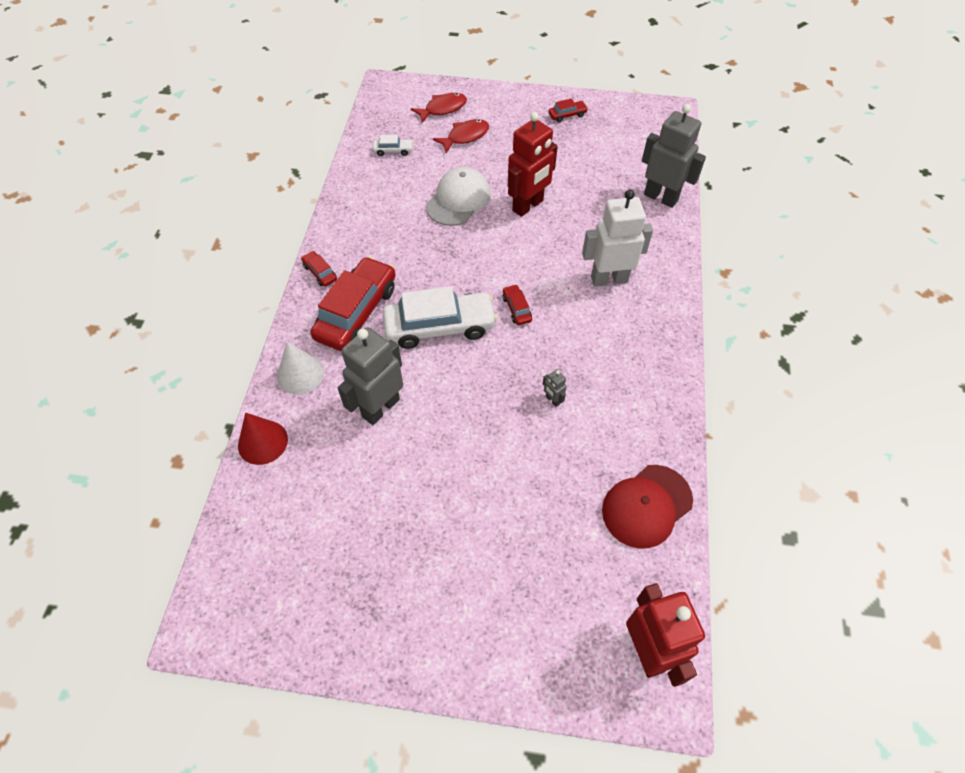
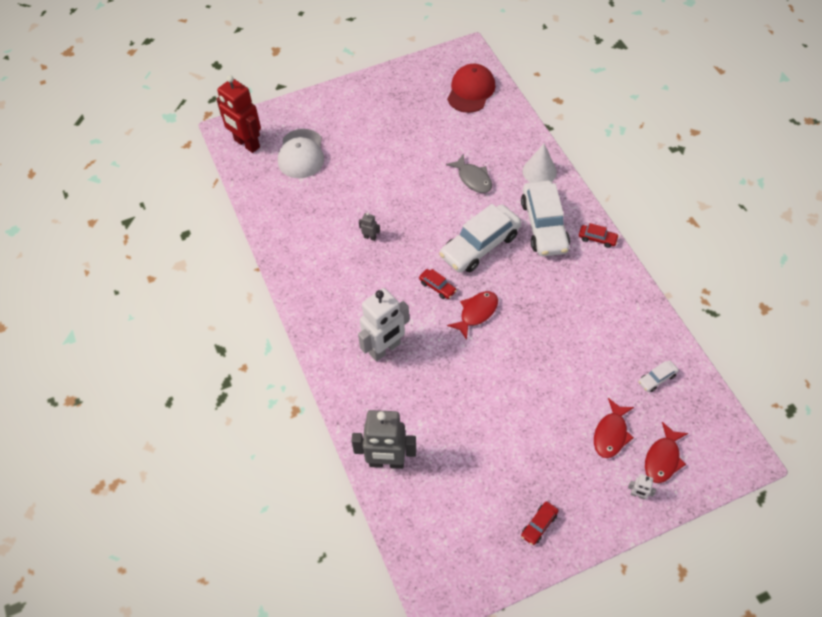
camera: 150 degrees right, 0 degrees up
(262, 442) = (522, 129): red cone -> none
(357, 312) = (544, 225): red car -> white car
(380, 407) = (473, 178): grey robot -> grey fish
(458, 200) = (556, 358): white cap -> white cap (301, 154)
(481, 100) = (637, 495): none -> white robot
(497, 267) = (476, 313): none -> red fish
(528, 206) = (495, 385): red robot -> none
(646, 506) = (277, 207): red cap -> red cap (471, 90)

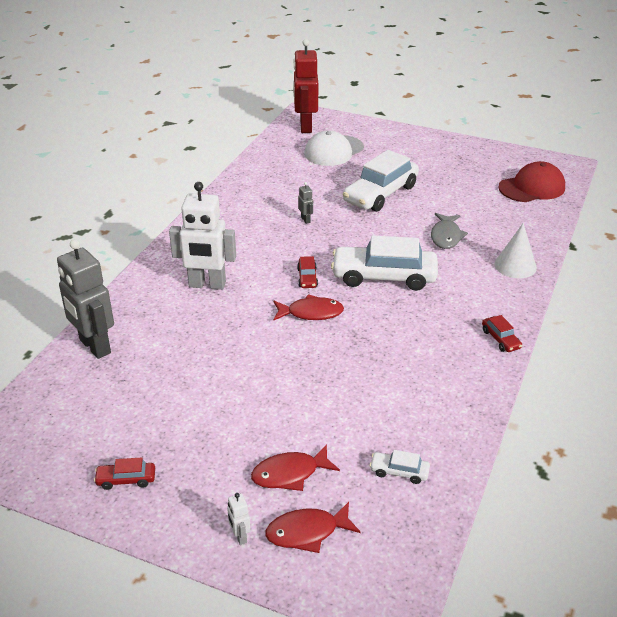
camera: 45 degrees right, 20 degrees down
(544, 225) = (462, 300): white car -> white car (380, 194)

